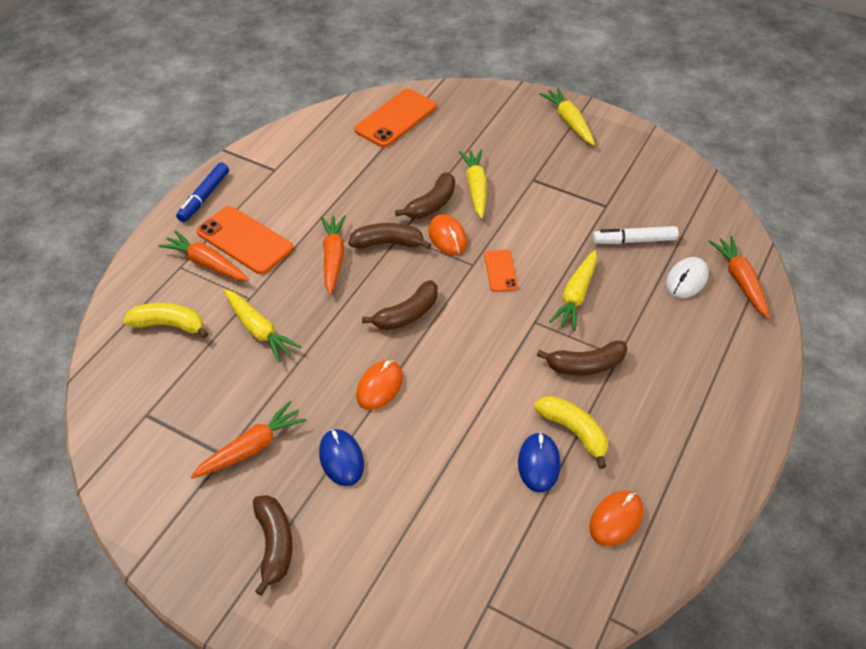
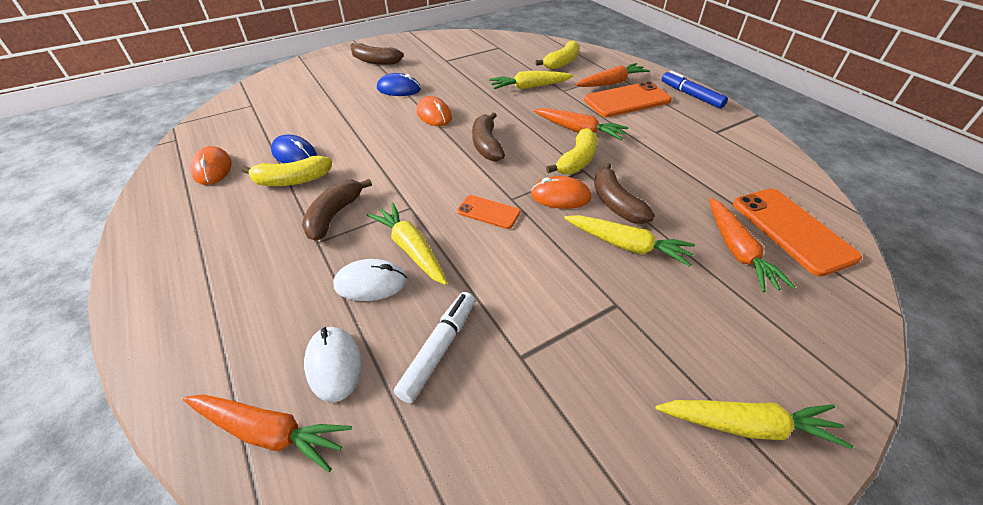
camera: 120 degrees right, 5 degrees down
(251, 448) = (441, 67): orange carrot -> orange carrot (737, 251)
(388, 243) = (577, 161): brown banana -> yellow banana
(622, 299) = (371, 283): none -> white mouse

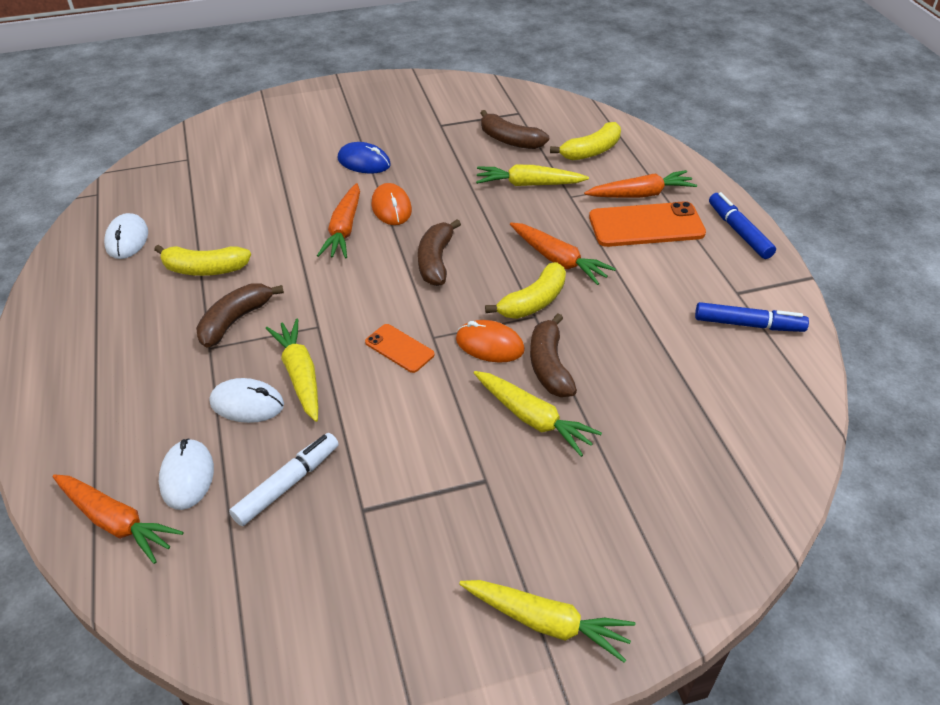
camera: 15 degrees right, 0 degrees up
(212, 169) = (127, 239): orange mouse -> white mouse
(294, 154) = (216, 236): blue mouse -> none
(375, 61) = (351, 113): brown banana -> brown banana (510, 140)
(737, 251) = (656, 451): orange carrot -> orange carrot (344, 229)
(739, 150) = (748, 324): none -> blue marker
(791, 230) = (740, 440): orange phone -> none

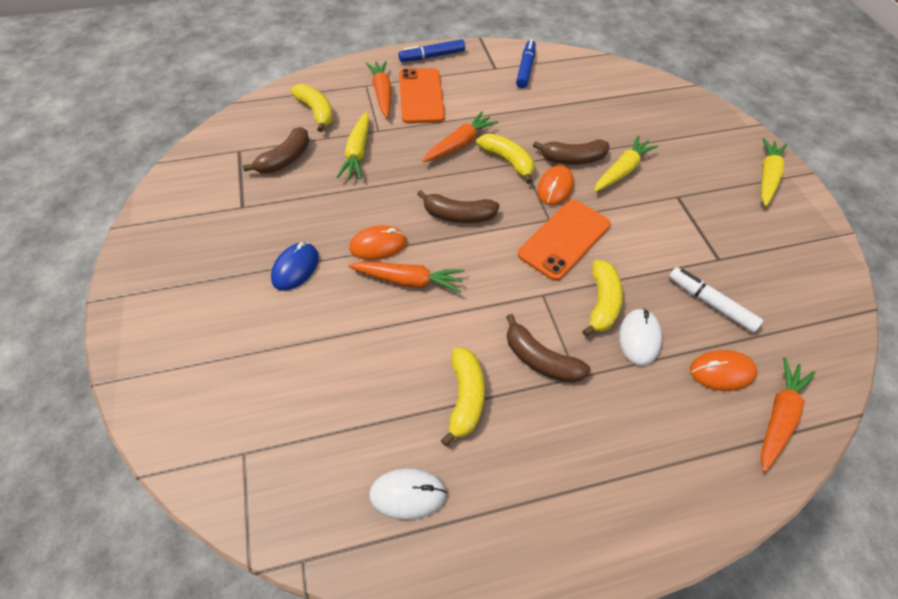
camera: 90 degrees left, 10 degrees up
(187, 476) = (721, 372): white mouse -> orange mouse
(300, 375) = (601, 303): yellow carrot -> yellow banana
(399, 348) = (564, 239): orange phone -> orange phone, size x1.85

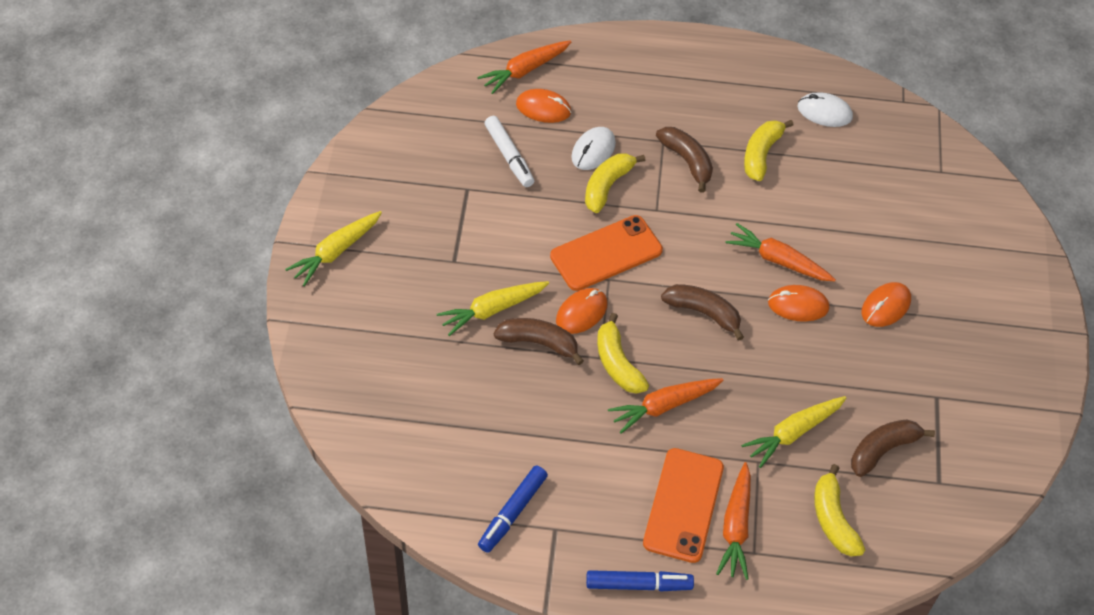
camera: 160 degrees left, 0 degrees up
(295, 268) = (885, 306): blue mouse -> orange mouse
(357, 152) = (793, 433): yellow carrot -> yellow carrot turned 150 degrees counterclockwise

